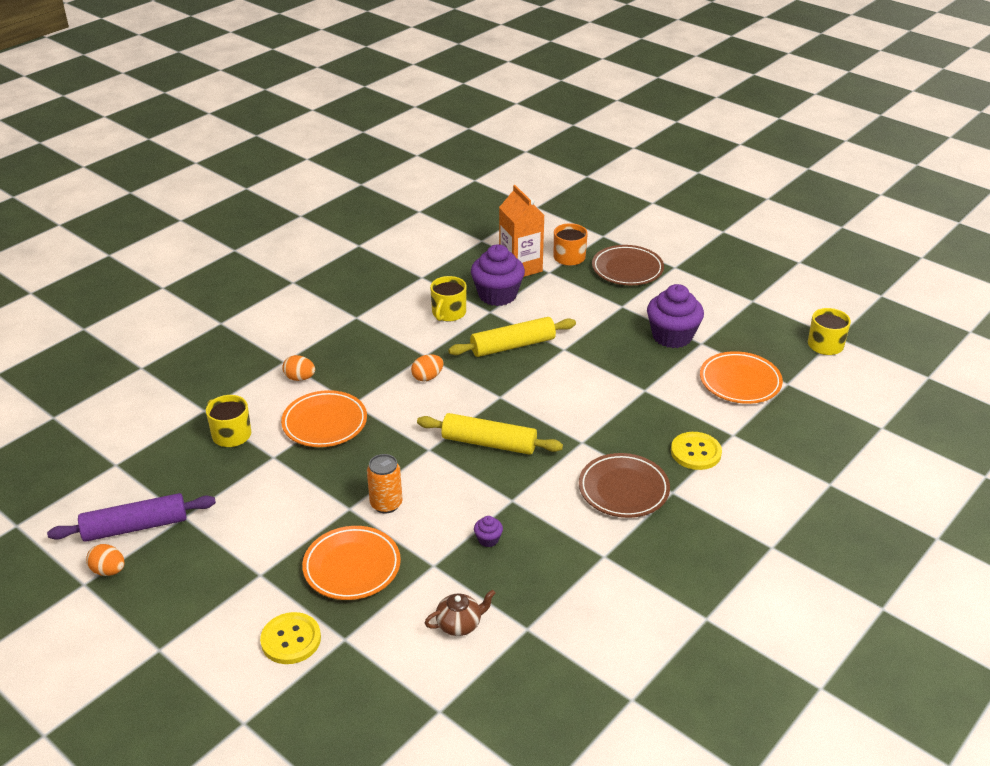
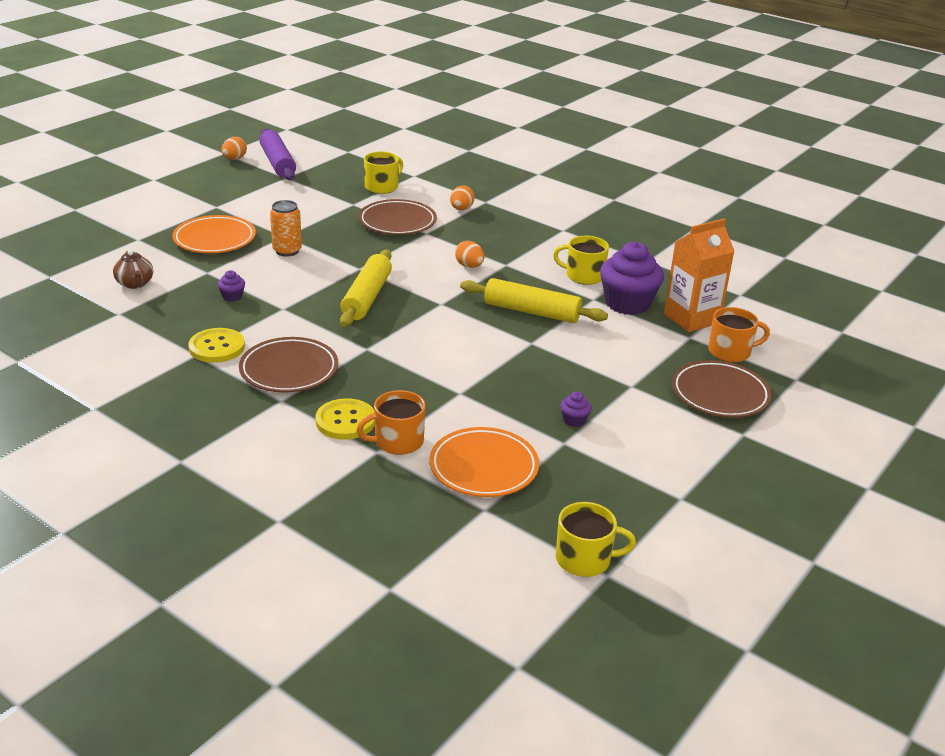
camera: 85 degrees right, 5 degrees down
(291, 640) = (145, 220): yellow button -> yellow button (217, 347)
(325, 423) = (397, 222): orange plate -> brown plate
(512, 345) = (531, 311): yellow rolling pin -> yellow rolling pin turned 45 degrees counterclockwise
(672, 336) = (574, 420): purple cupcake -> purple cupcake, size x0.42
(717, 424) = (397, 441): none -> orange mug

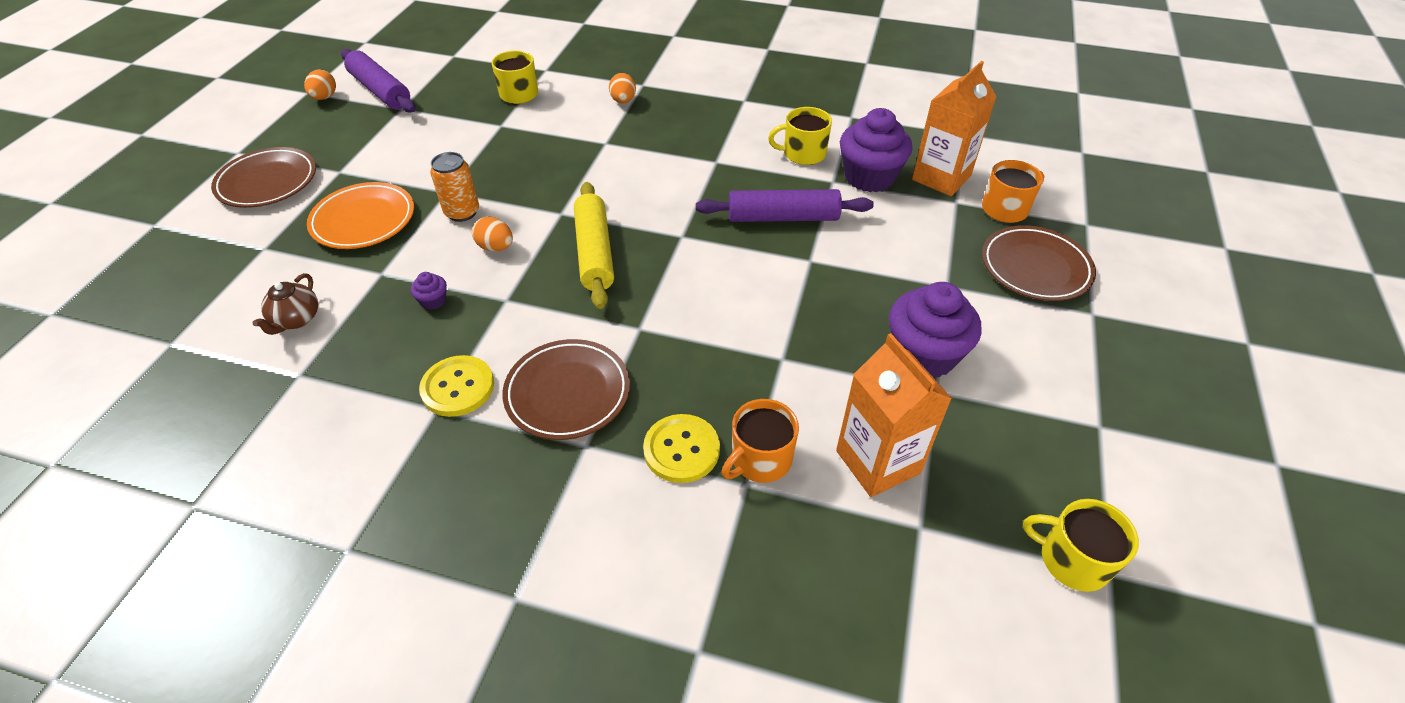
camera: 20 degrees left, 15 degrees up
(135, 284) = (296, 320): brown teapot -> brown teapot turned 60 degrees clockwise
(397, 222) = (565, 136): brown plate -> brown plate (267, 182)
(469, 266) = (679, 175): orange egg -> orange egg (496, 247)
(483, 467) = (878, 462): orange plate -> orange carton
(531, 311) = (783, 217): yellow rolling pin -> purple rolling pin
(574, 420) = (924, 355): purple cupcake -> purple cupcake, size x2.37
(585, 559) = (1072, 559): yellow mug -> yellow mug turned 135 degrees counterclockwise

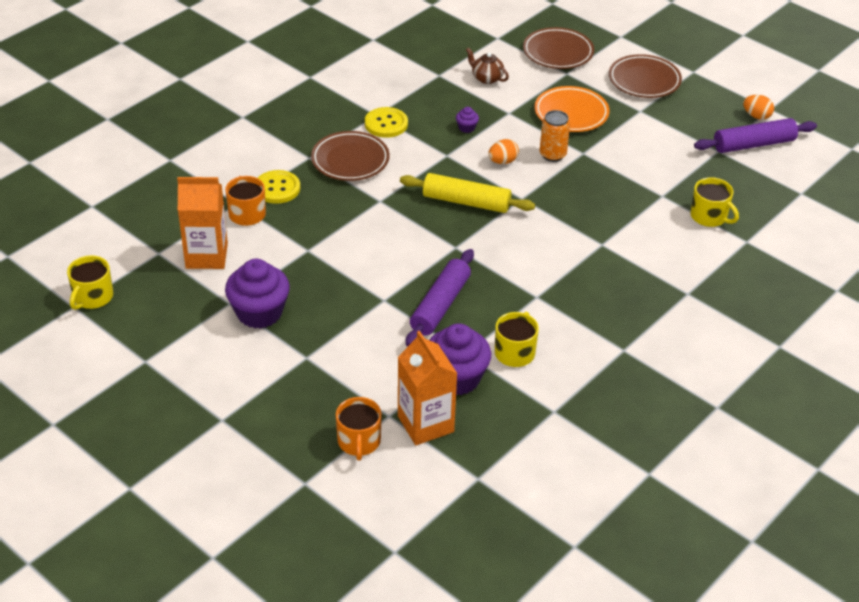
camera: 115 degrees right, 5 degrees down
(623, 101) = (663, 273): orange egg -> none
(1035, 268) = (285, 417): brown plate -> brown plate (558, 52)
(1072, 559) = (92, 297): yellow mug -> yellow mug turned 150 degrees clockwise

